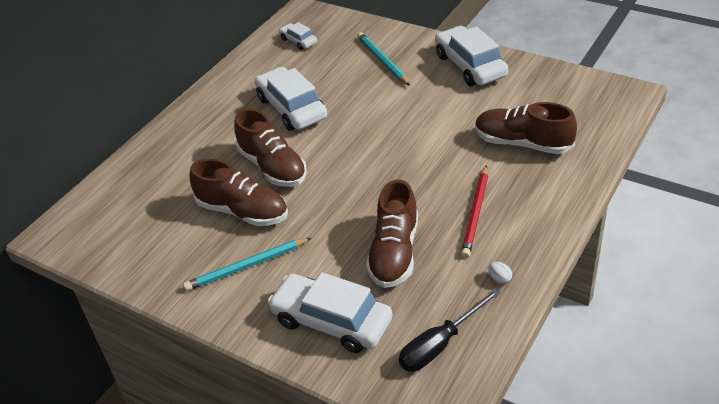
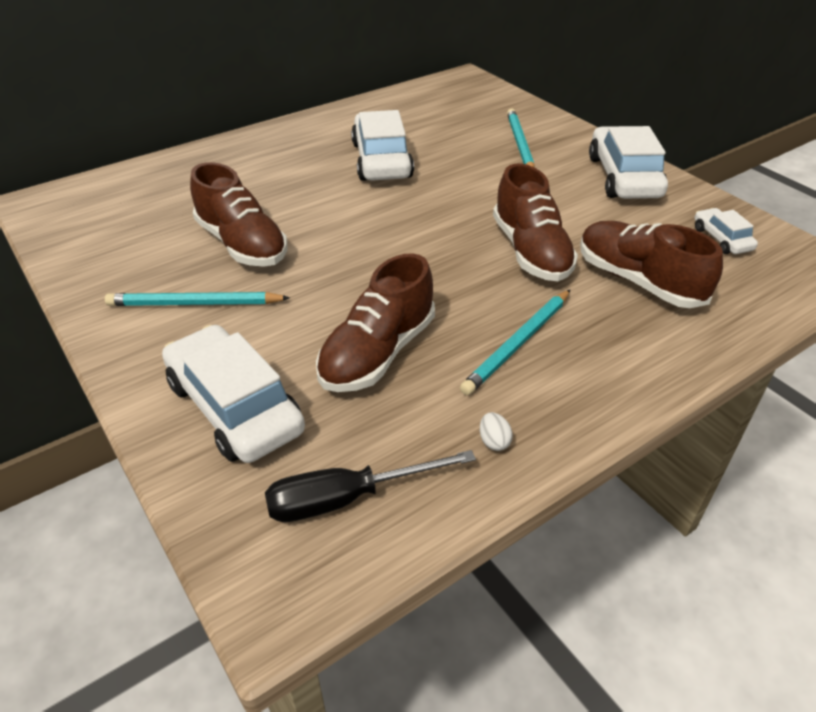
camera: 20 degrees right, 0 degrees up
(272, 167) = (313, 210): brown shoe -> brown shoe (531, 251)
(298, 41) = (440, 102): white car -> white car (721, 239)
(476, 213) = (518, 344): red pencil -> turquoise pencil

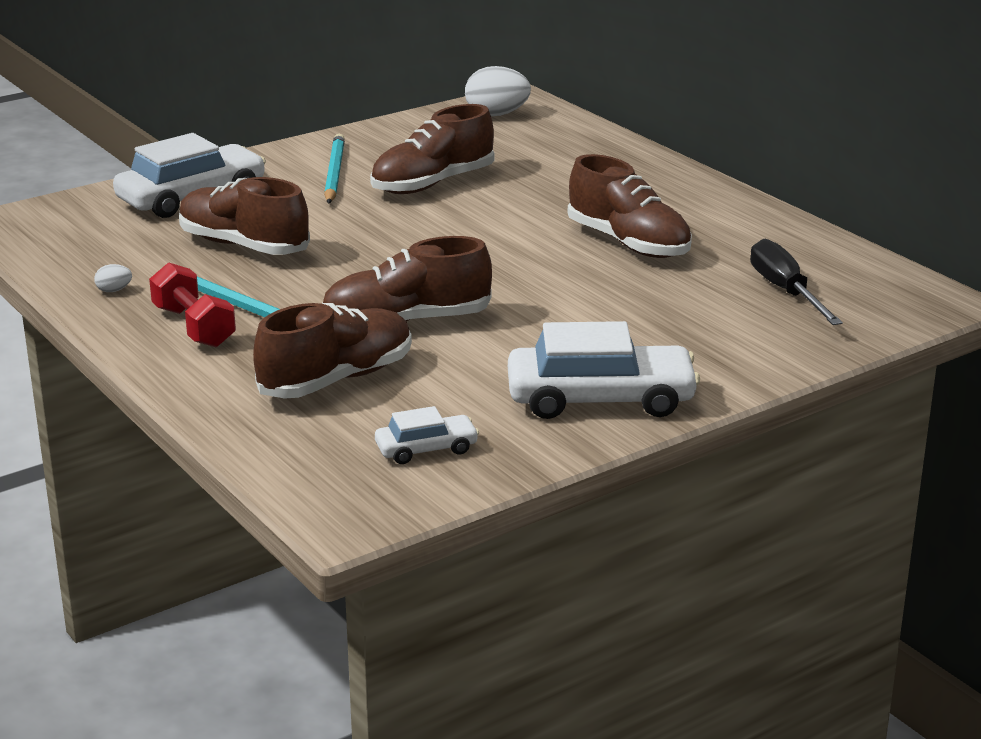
camera: 90 degrees right, 15 degrees down
(76, 212) = (496, 114): none -> white egg
(347, 498) = (79, 238): black screwdriver -> black screwdriver (786, 291)
(381, 160) = (628, 243): white car -> brown shoe
(519, 144) = (696, 331): turquoise pencil -> none
(566, 370) = (193, 327): none -> red dumbbell

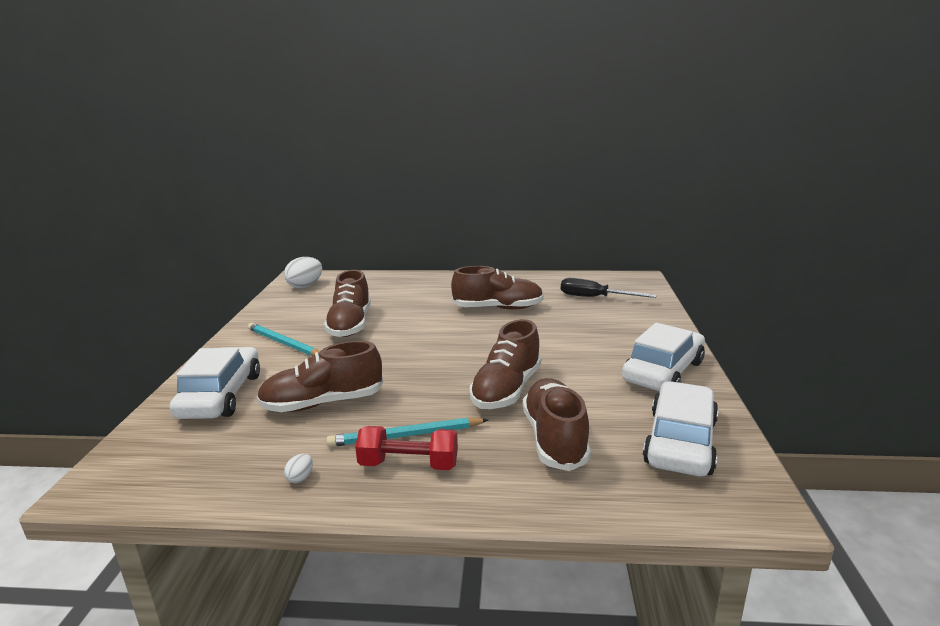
camera: 50 degrees left, 5 degrees down
(426, 449) = (680, 442): white car -> white car, size x1.96

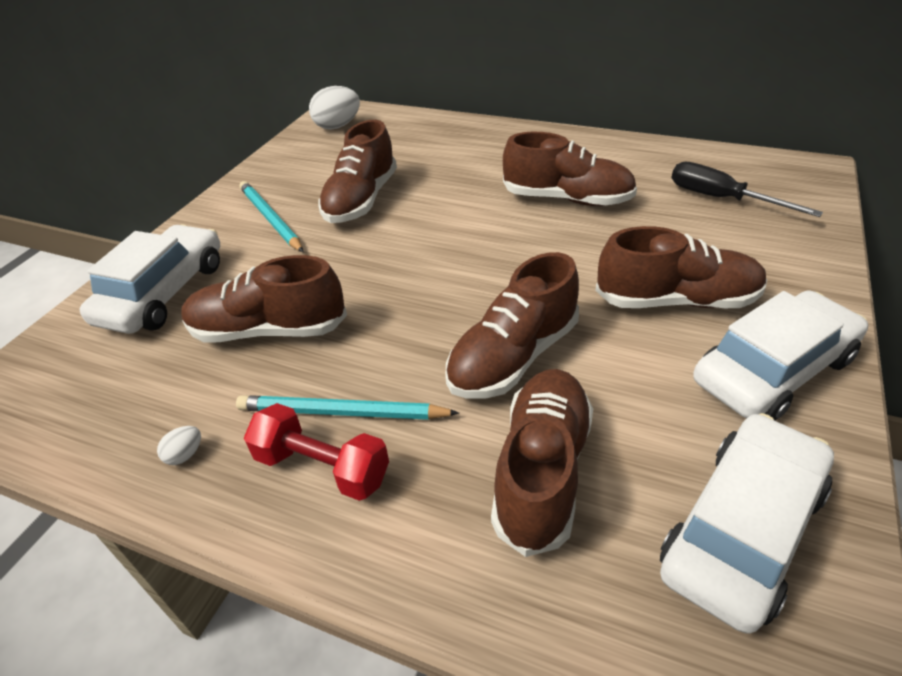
camera: 20 degrees right, 20 degrees up
(592, 349) = (676, 300): none -> brown shoe

